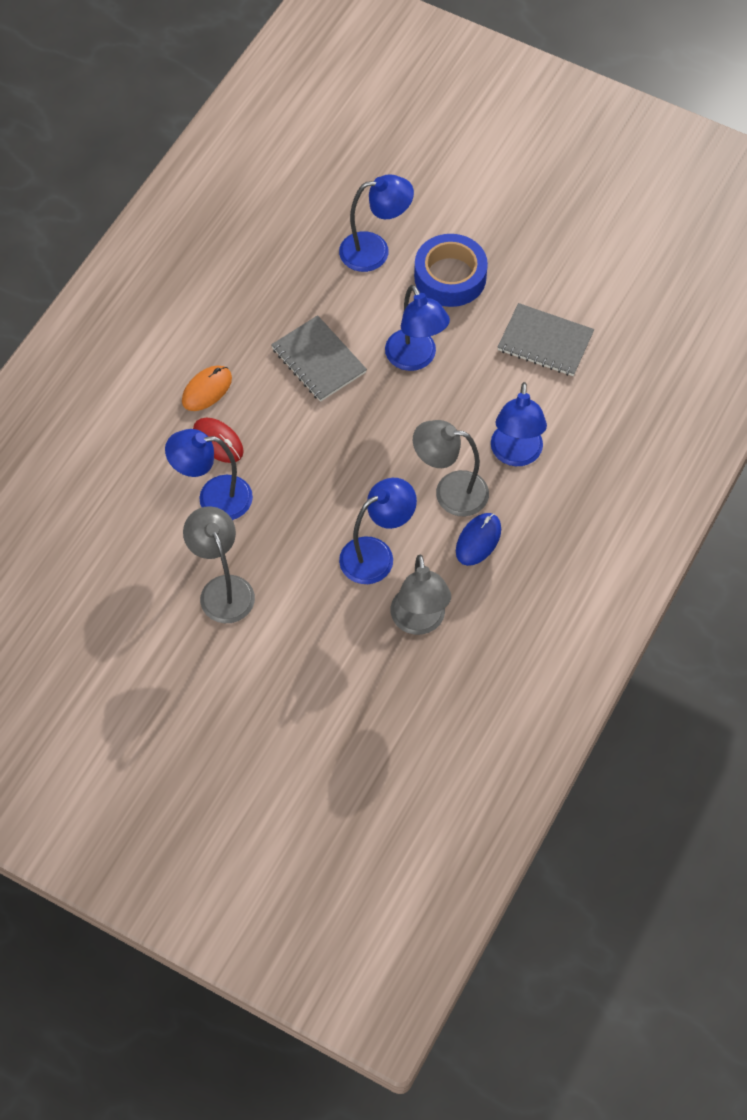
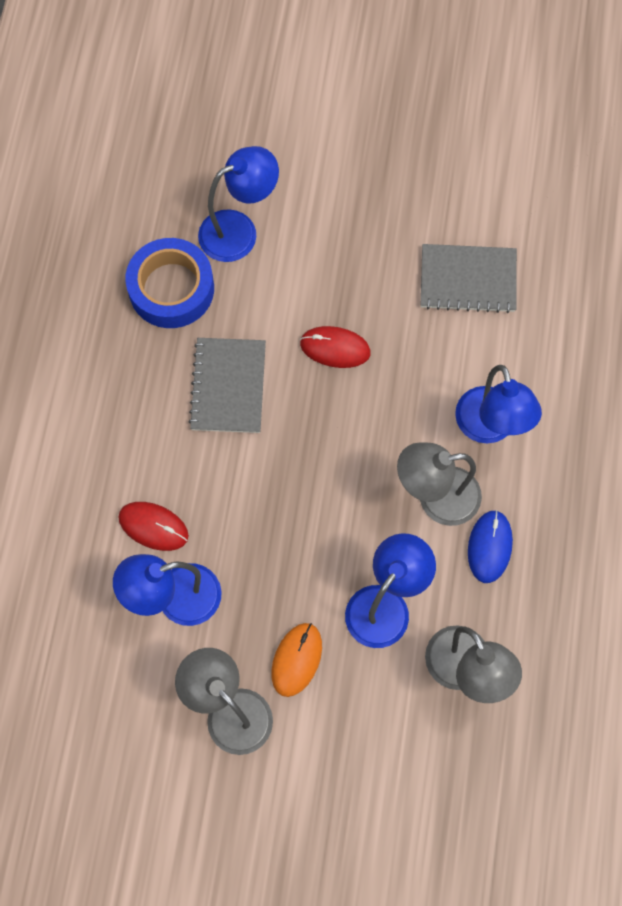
camera: 20 degrees left, 10 degrees up
(207, 390) = (116, 466): orange mouse -> orange mouse (296, 659)
(318, 360) = (228, 386): grey notebook -> grey notebook turned 60 degrees clockwise
(415, 359) = (335, 348): blue lamp -> red mouse
(450, 277) = (334, 235): blue tape -> blue tape (171, 289)

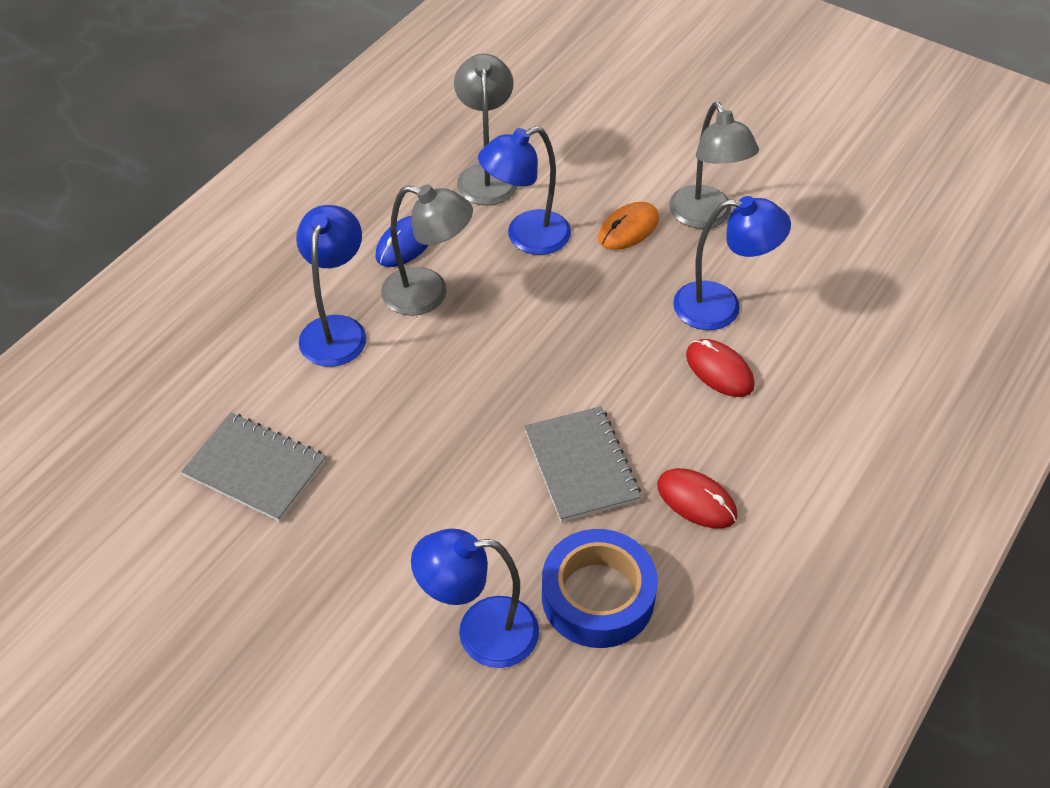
camera: 155 degrees left, 20 degrees down
(228, 386) = (581, 466): grey notebook -> grey notebook turned 45 degrees counterclockwise
(335, 348) = (444, 458): red mouse -> red mouse (696, 500)

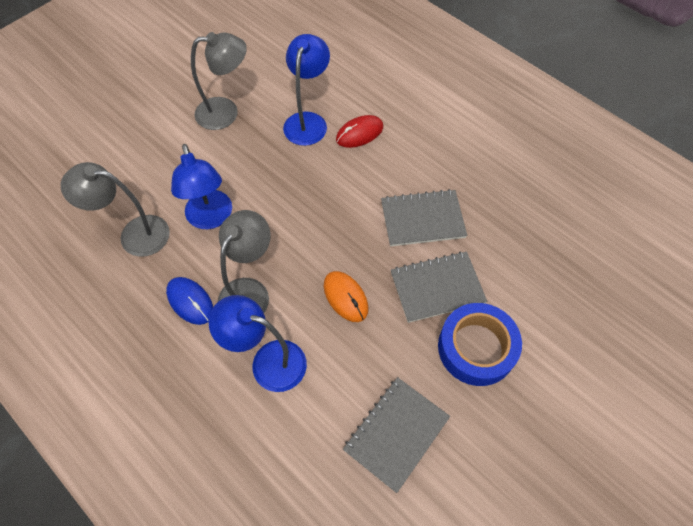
camera: 80 degrees left, 10 degrees up
(469, 494) = (437, 287): none -> grey notebook
(480, 633) = (544, 295): blue lamp -> none
(598, 596) = (520, 227): blue tape -> blue tape (476, 348)
(628, 229) = (223, 156): orange mouse -> orange mouse (345, 297)
(696, 500) = (456, 165): red mouse -> none

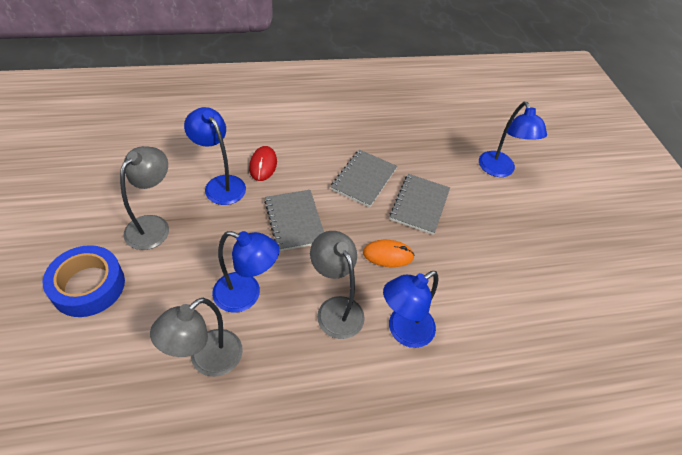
camera: 60 degrees left, 10 degrees down
(190, 301) = (310, 354): blue mouse -> none
(396, 433) = (505, 290): grey notebook -> grey notebook (294, 221)
(476, 348) = (475, 214): blue tape -> blue tape (88, 286)
(574, 339) = (499, 170): none -> blue lamp

